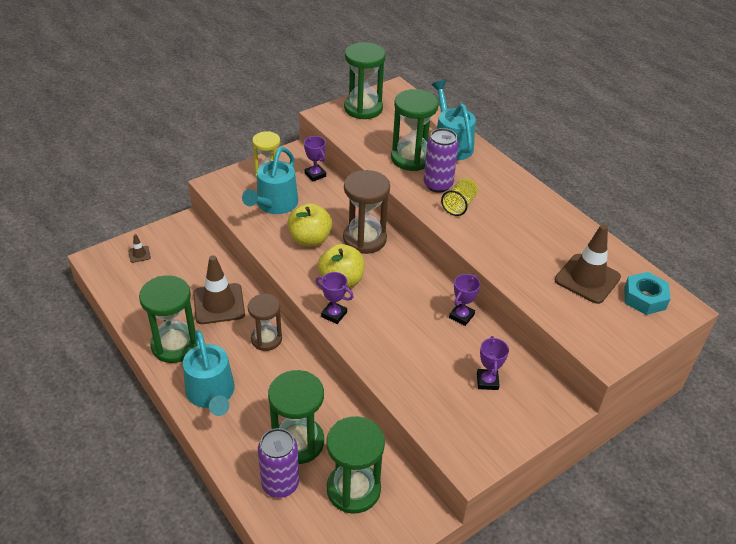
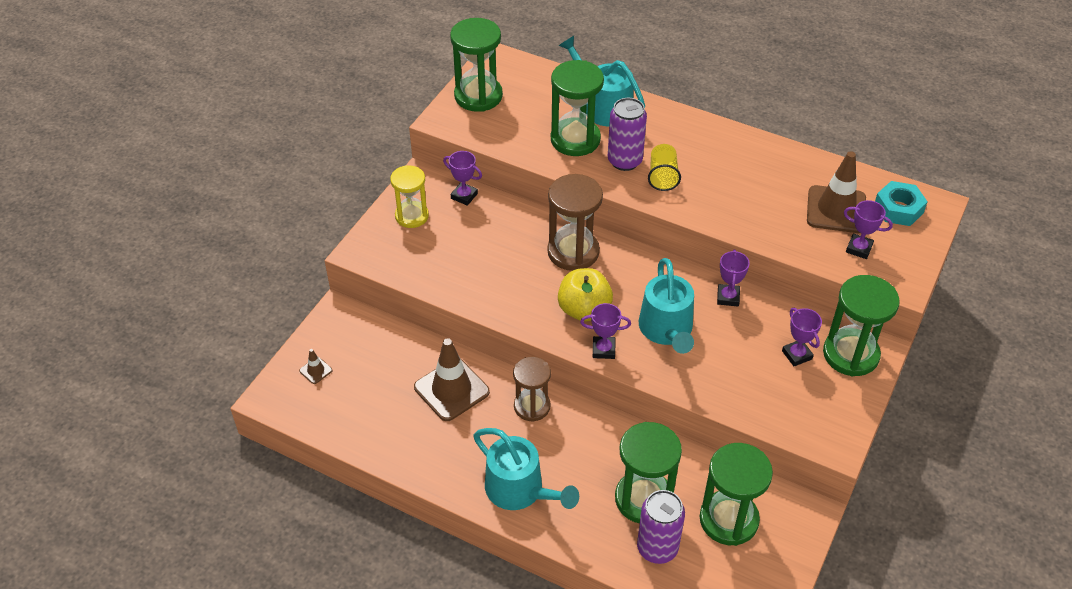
camera: 25 degrees left, 5 degrees up
(175, 345) = (440, 456): green hourglass -> green hourglass (850, 354)
(274, 204) = (446, 250): turquoise watering can -> turquoise watering can (667, 330)
(310, 239) = (516, 276): yellow apple -> none
(586, 315) = (859, 248): none -> purple trophy

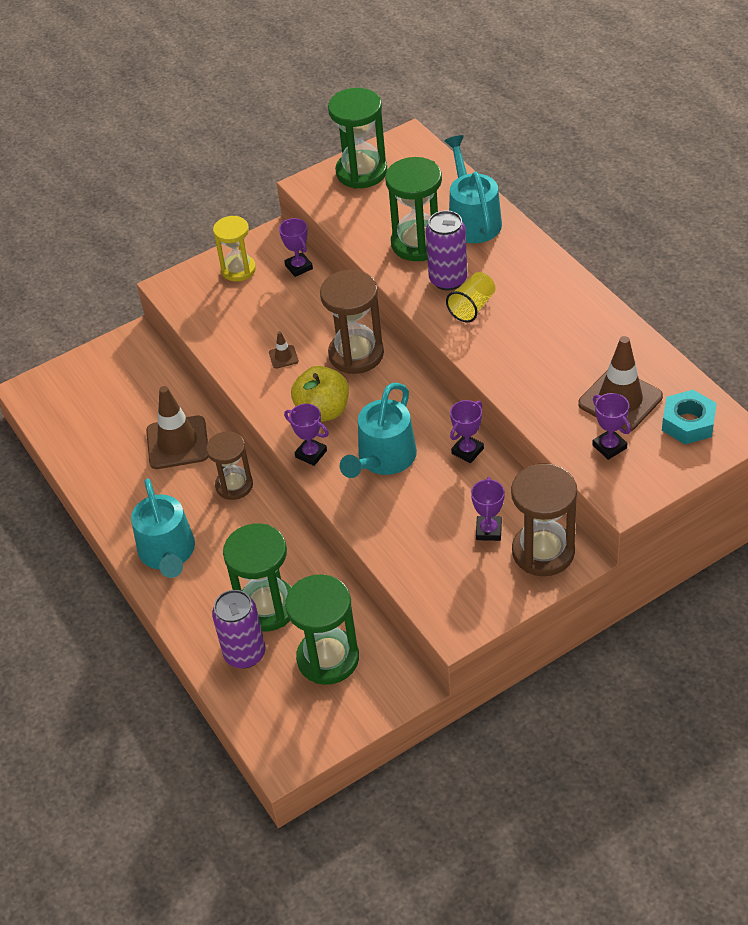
camera: 35 degrees right, 0 degrees up
(316, 370) = (80, 382): brown traffic cone -> brown traffic cone (283, 357)
(850, 354) = (543, 551): green hourglass -> brown hourglass

